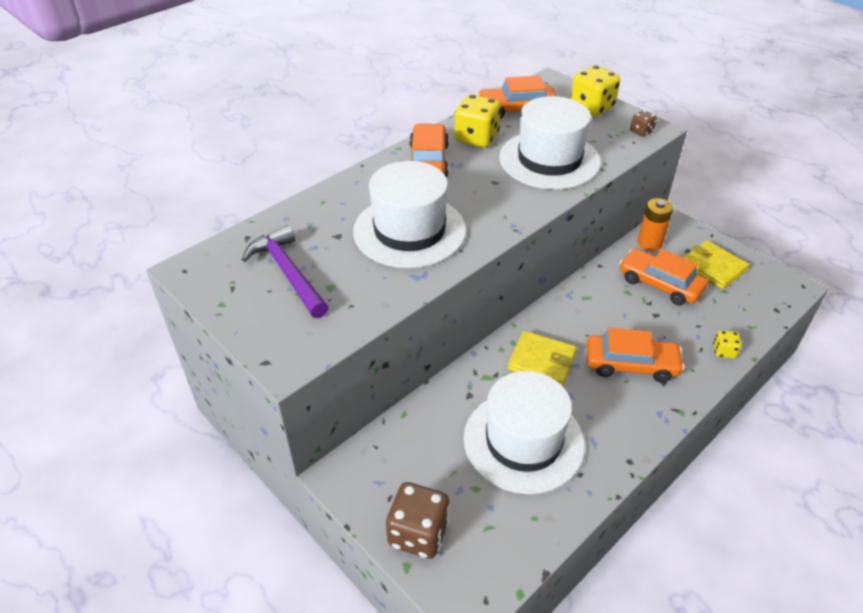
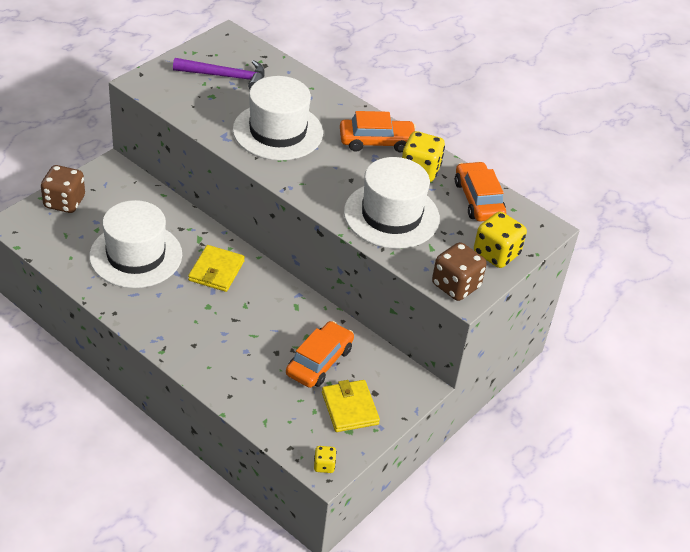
camera: 80 degrees right, 0 degrees up
(288, 273) = (226, 77): purple hammer -> purple hammer turned 45 degrees clockwise
(631, 364) = (213, 326): orange car -> none
(641, 132) = (456, 286): brown dice -> brown dice, size x2.00
(649, 243) = (382, 363): orange battery -> none
(713, 267) = (350, 408): yellow wallet -> yellow wallet turned 60 degrees counterclockwise
(723, 351) = (231, 393): yellow dice -> yellow dice (324, 465)

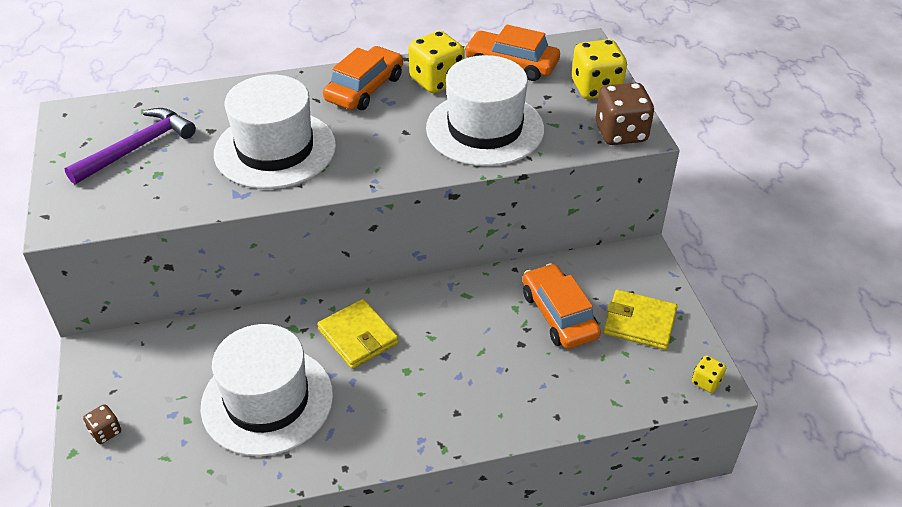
camera: 50 degrees left, 0 degrees up
(64, 202) = (106, 432): brown dice -> brown dice, size x0.50

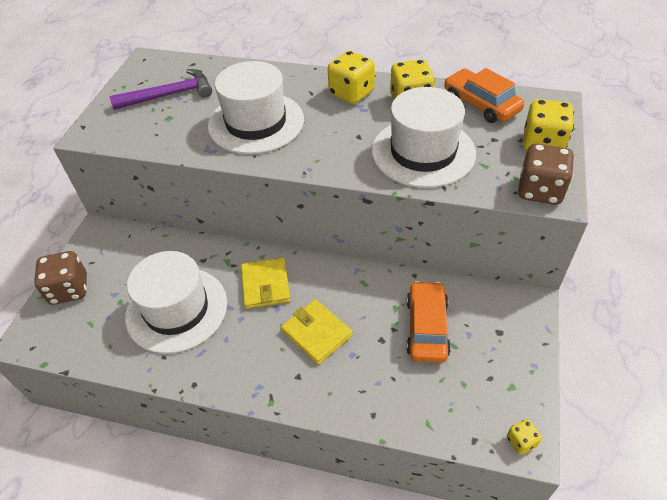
camera: 30 degrees right, 5 degrees up
(106, 432) = (69, 289): brown dice -> brown dice, size x2.00
(365, 88) = (351, 93): orange car -> yellow dice
(639, 322) = (492, 361): yellow wallet -> yellow wallet (316, 333)

